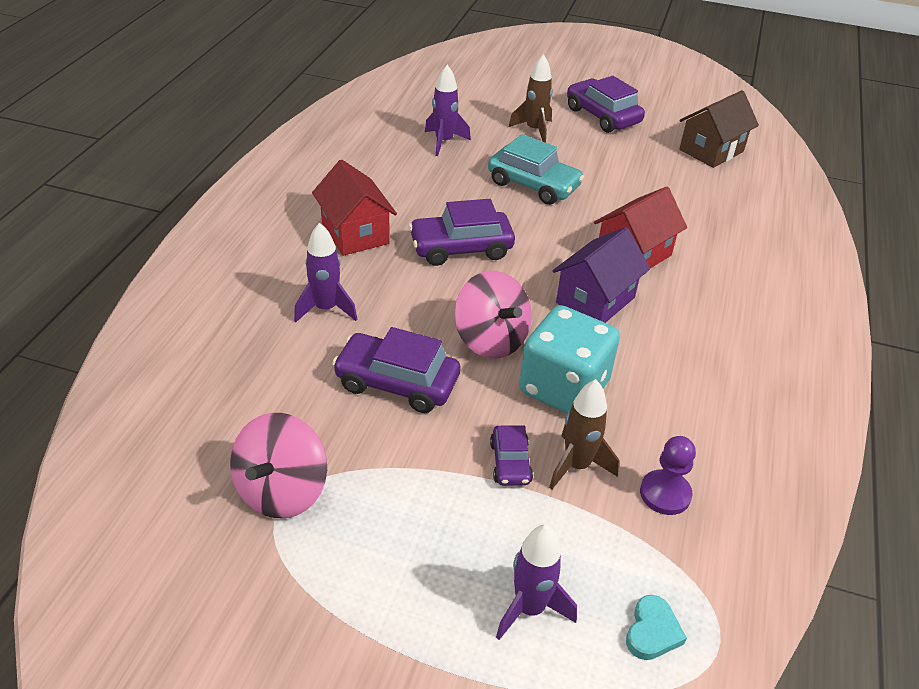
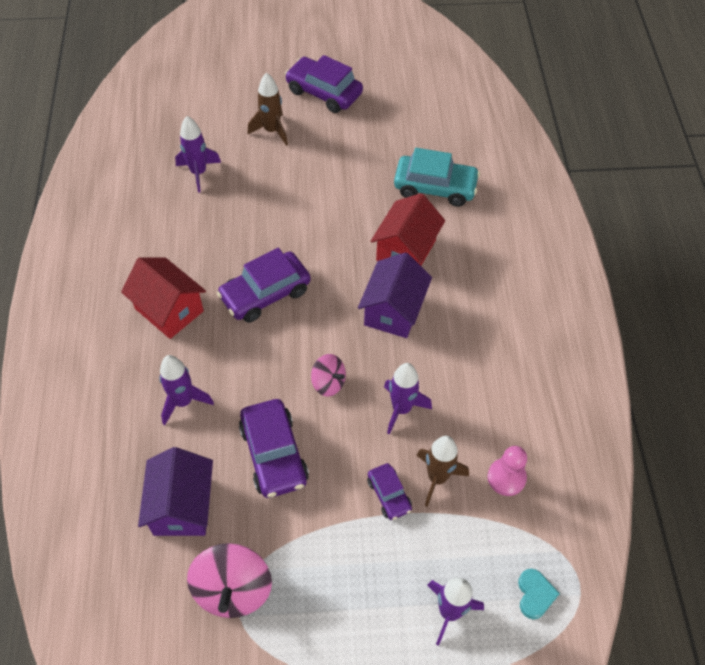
camera: 20 degrees left, 15 degrees up
(272, 396) = (182, 506): none -> purple house
(397, 383) = (274, 454): purple car -> purple car turned 105 degrees counterclockwise
(491, 340) = (328, 383): pink spinning top -> pink spinning top, size x0.59
(533, 185) = (296, 199): turquoise car -> turquoise car (435, 187)
(564, 388) = (401, 409): turquoise dice -> purple rocket
(665, 494) = (506, 477): purple pawn -> pink pawn
(711, 150) = (428, 106): brown house -> none

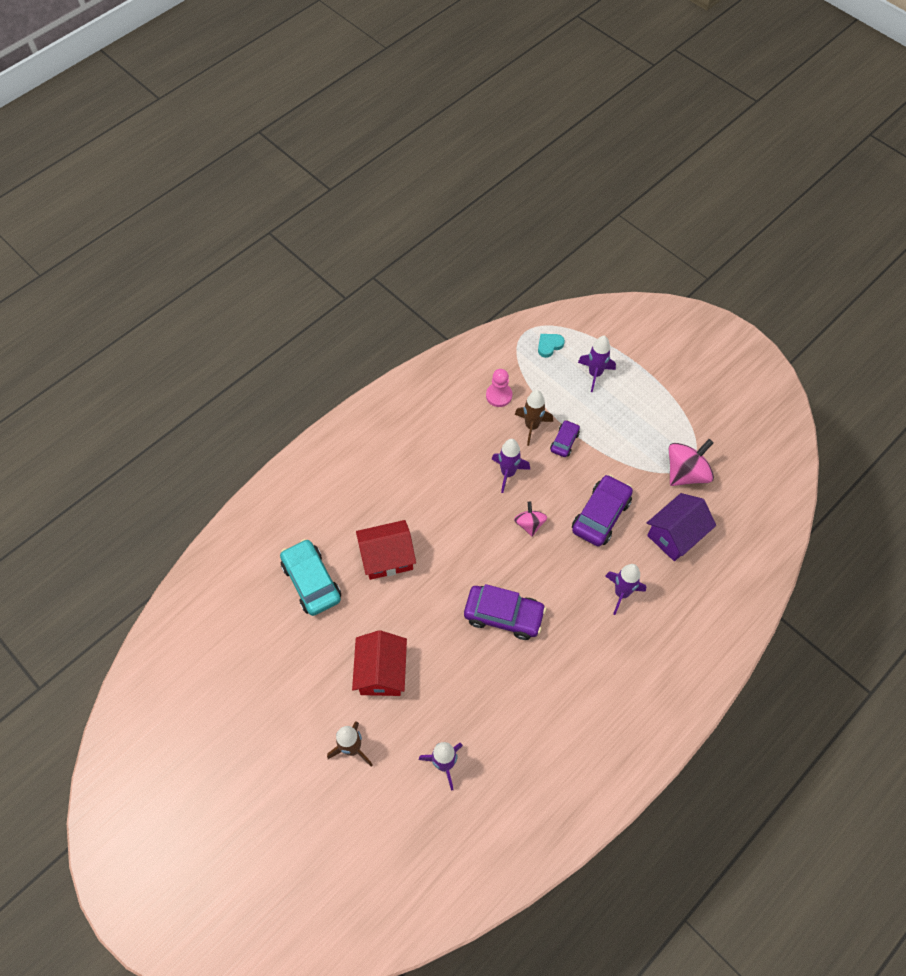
camera: 130 degrees left, 5 degrees up
(169, 310) = (573, 665): red house -> red house (381, 672)
(324, 92) = (273, 746): purple car -> none
(393, 311) = (443, 528): purple house -> none

